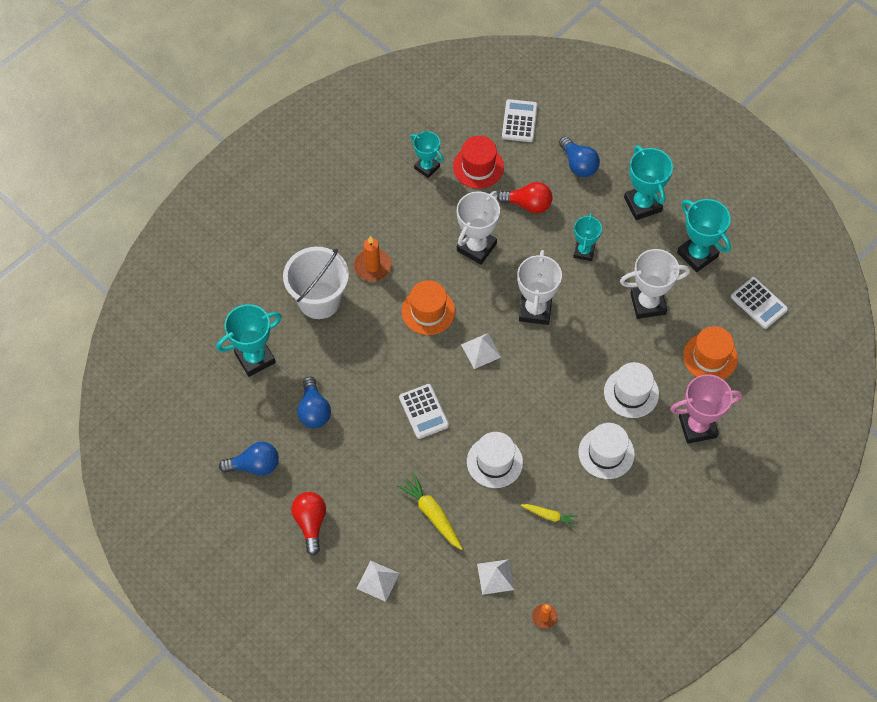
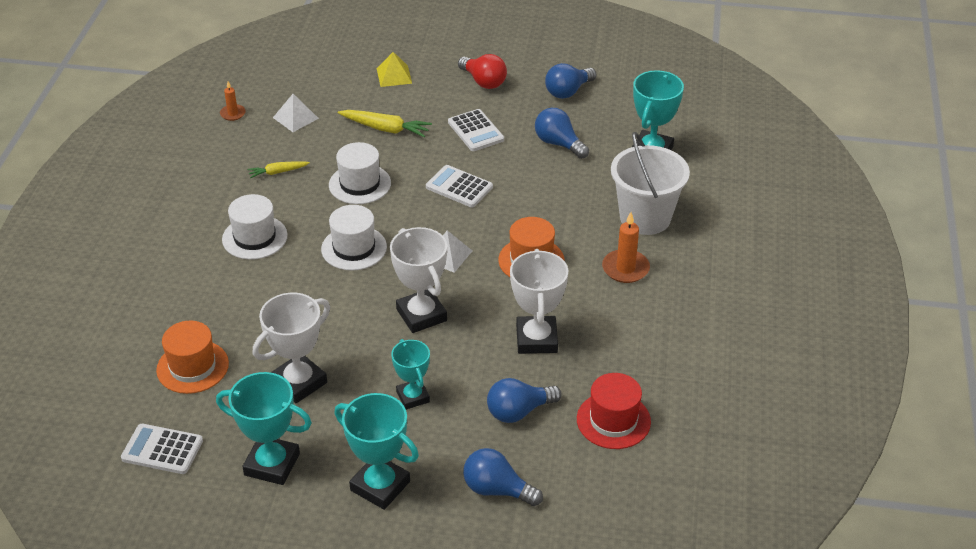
camera: 145 degrees right, 20 degrees down
(378, 581) = (394, 76): white pyramid -> yellow pyramid
(427, 167) = (669, 388): turquoise trophy -> none
(519, 121) = (615, 501): white calculator -> white calculator (475, 131)
(528, 204) = (519, 411): red light bulb -> blue light bulb
(631, 393) = (262, 294): white hat -> white hat (354, 248)
(697, 427) = (170, 300): pink trophy -> none

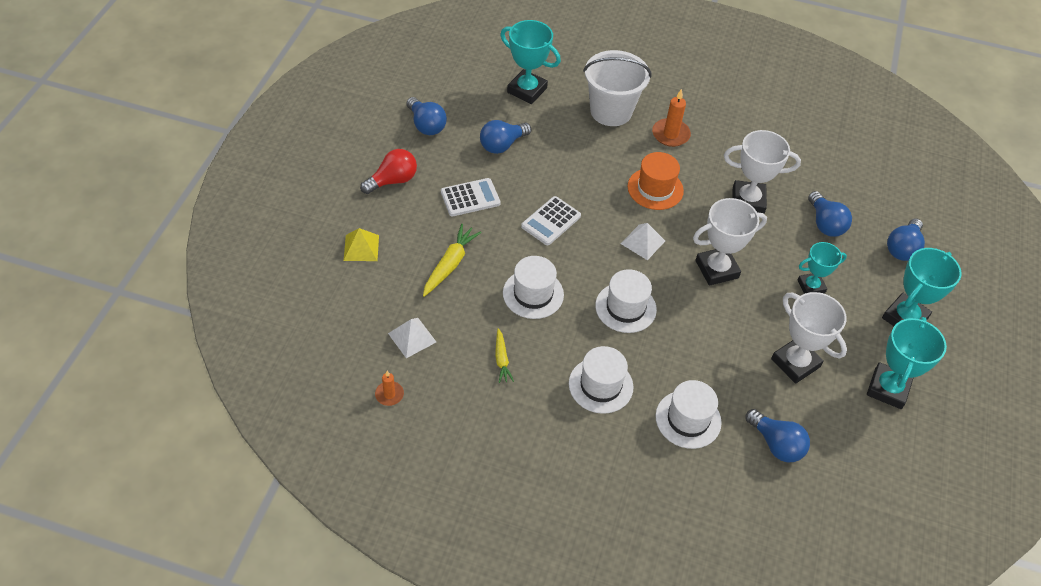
camera: 85 degrees left, 10 degrees up
(162, 449) = (876, 470): white calculator -> none
(192, 367) = (776, 444): orange hat -> blue light bulb
(219, 300) = (688, 419): none -> white hat
(613, 420) = (832, 172): red hat -> none

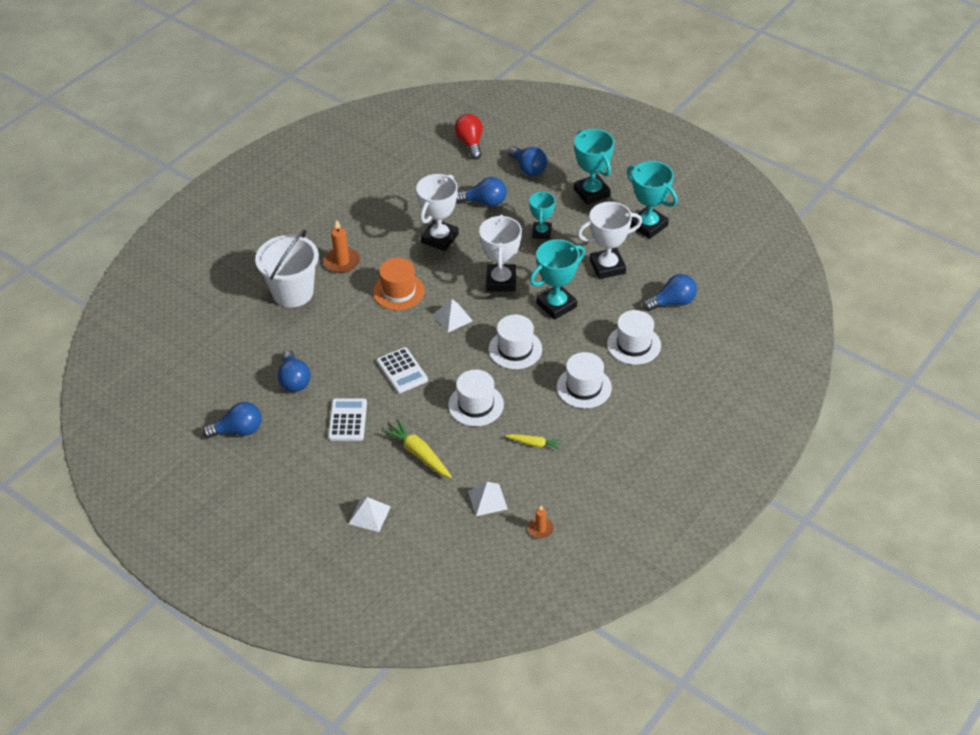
camera: 65 degrees left, 5 degrees down
(361, 247) = (369, 515): yellow pyramid -> white pyramid
(393, 180) = (297, 473): red light bulb -> red light bulb (470, 143)
(527, 90) = (233, 343): turquoise trophy -> turquoise trophy (556, 305)

